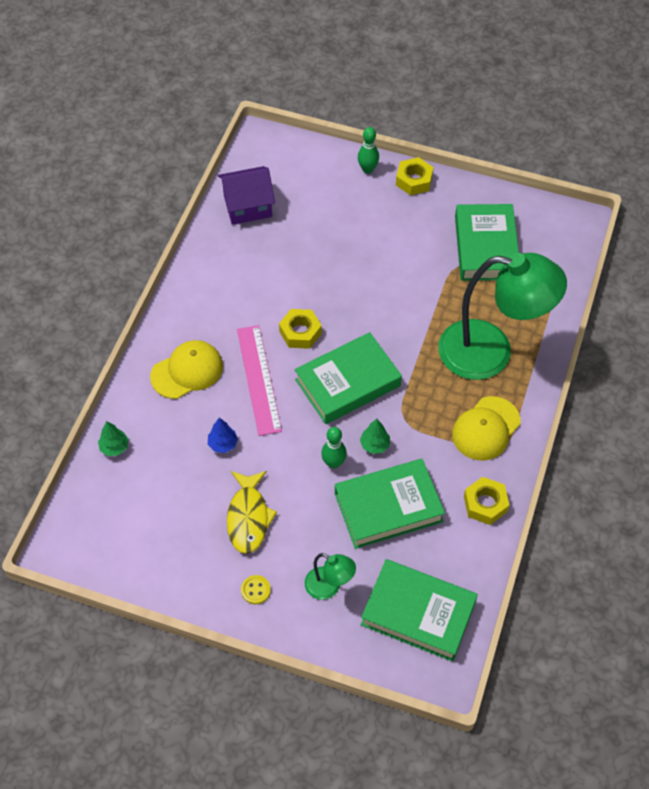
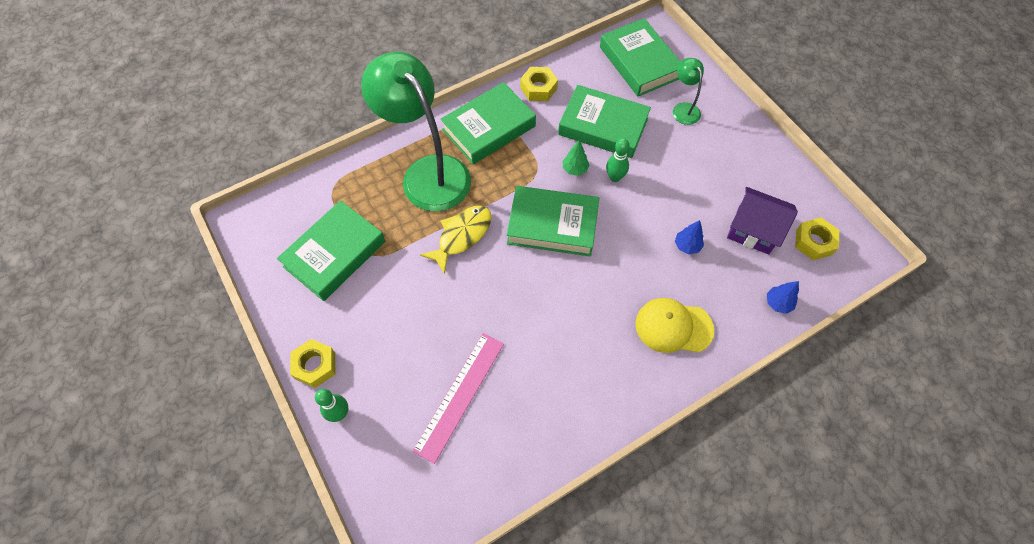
camera: 140 degrees left, 5 degrees up
(114, 447) = (778, 303): green tree -> blue tree
(248, 206) = (487, 463): purple house -> purple house (753, 230)
(248, 517) = (706, 183): yellow fish -> yellow fish (462, 236)
(255, 590) = (734, 137): yellow button -> none
(258, 379) = (619, 277): pink ruler -> pink ruler (460, 396)
(300, 332) = (552, 292): yellow nut -> yellow nut (814, 242)
(486, 428) = (489, 128): yellow cap -> green book

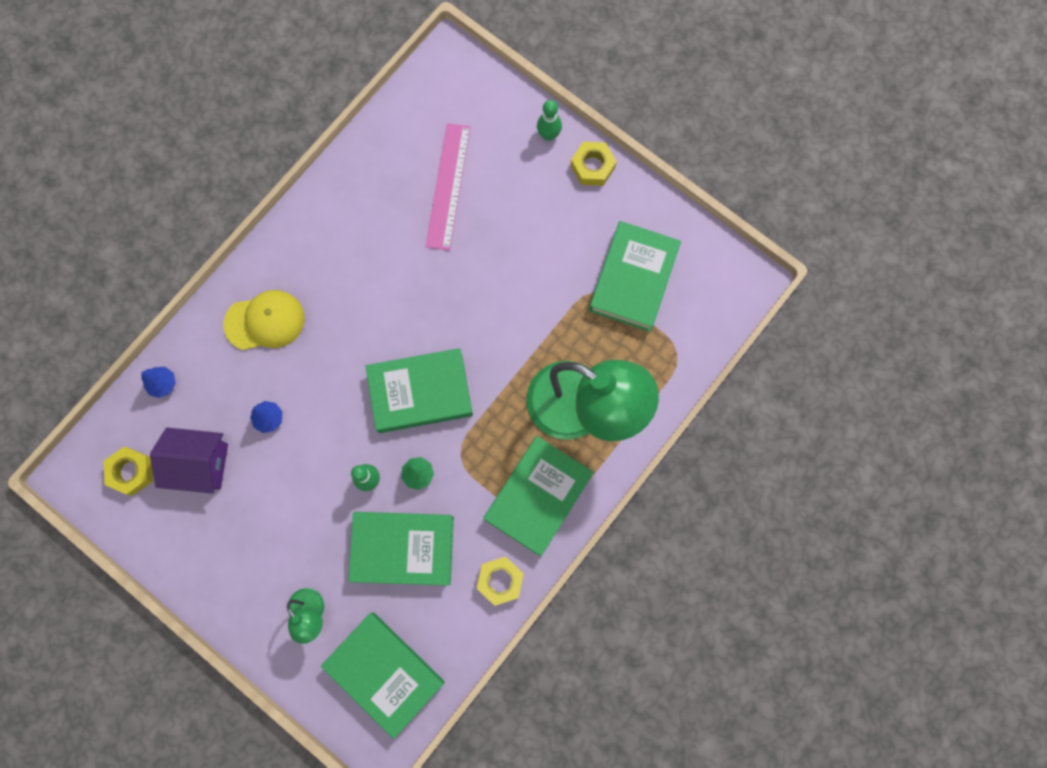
camera: 160 degrees right, 15 degrees up
(462, 236) = (512, 345): yellow fish -> none

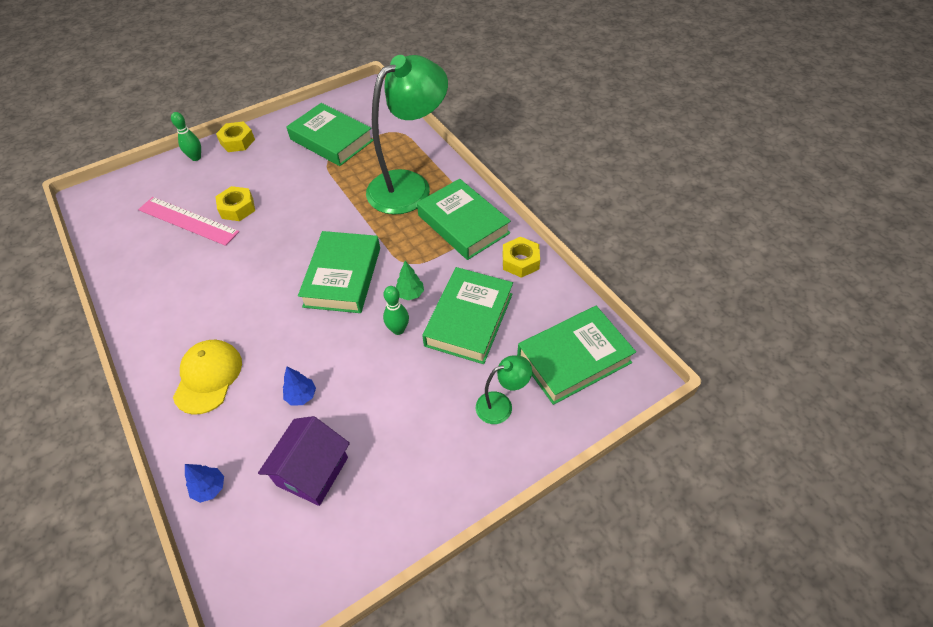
camera: 70 degrees left, 25 degrees down
(131, 472) = (284, 547): yellow nut -> yellow nut (237, 208)

